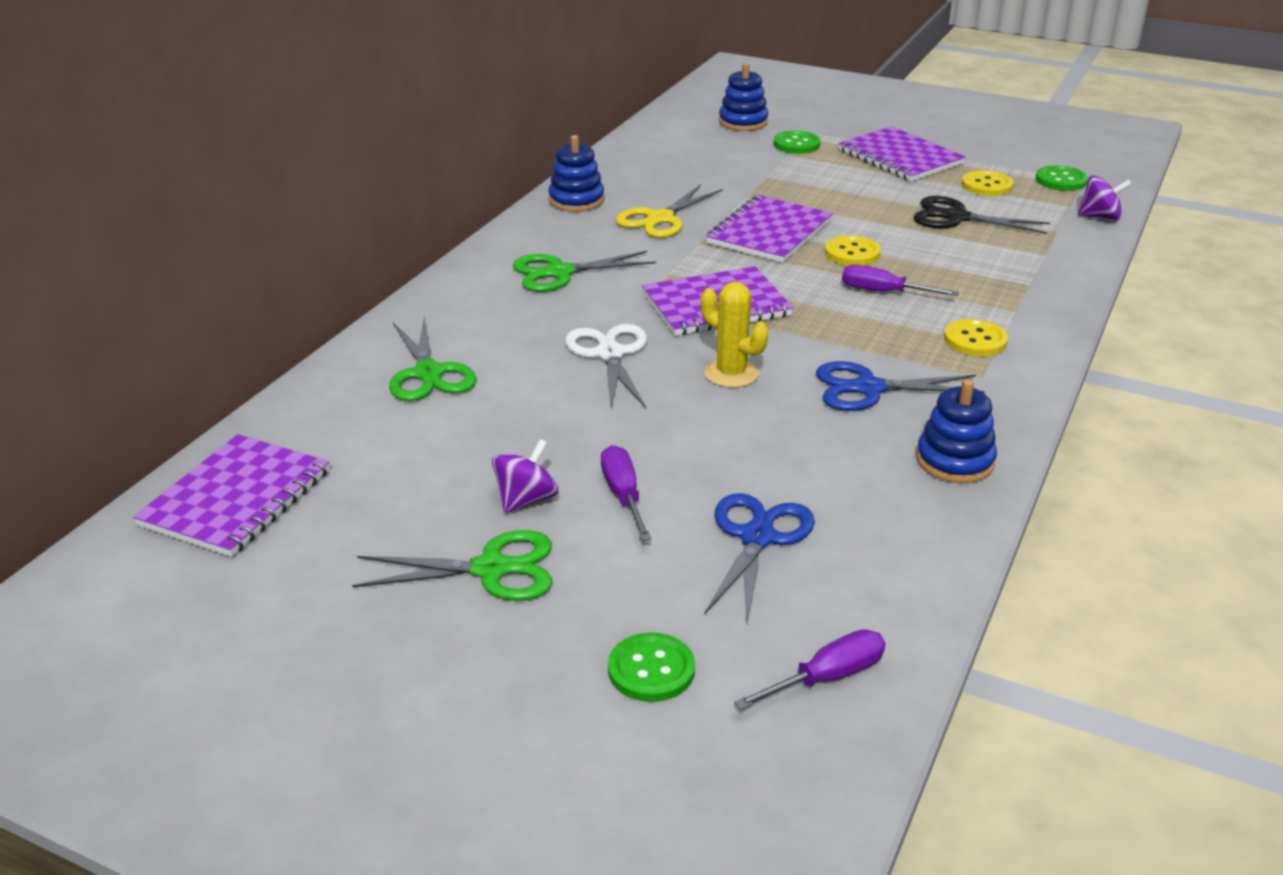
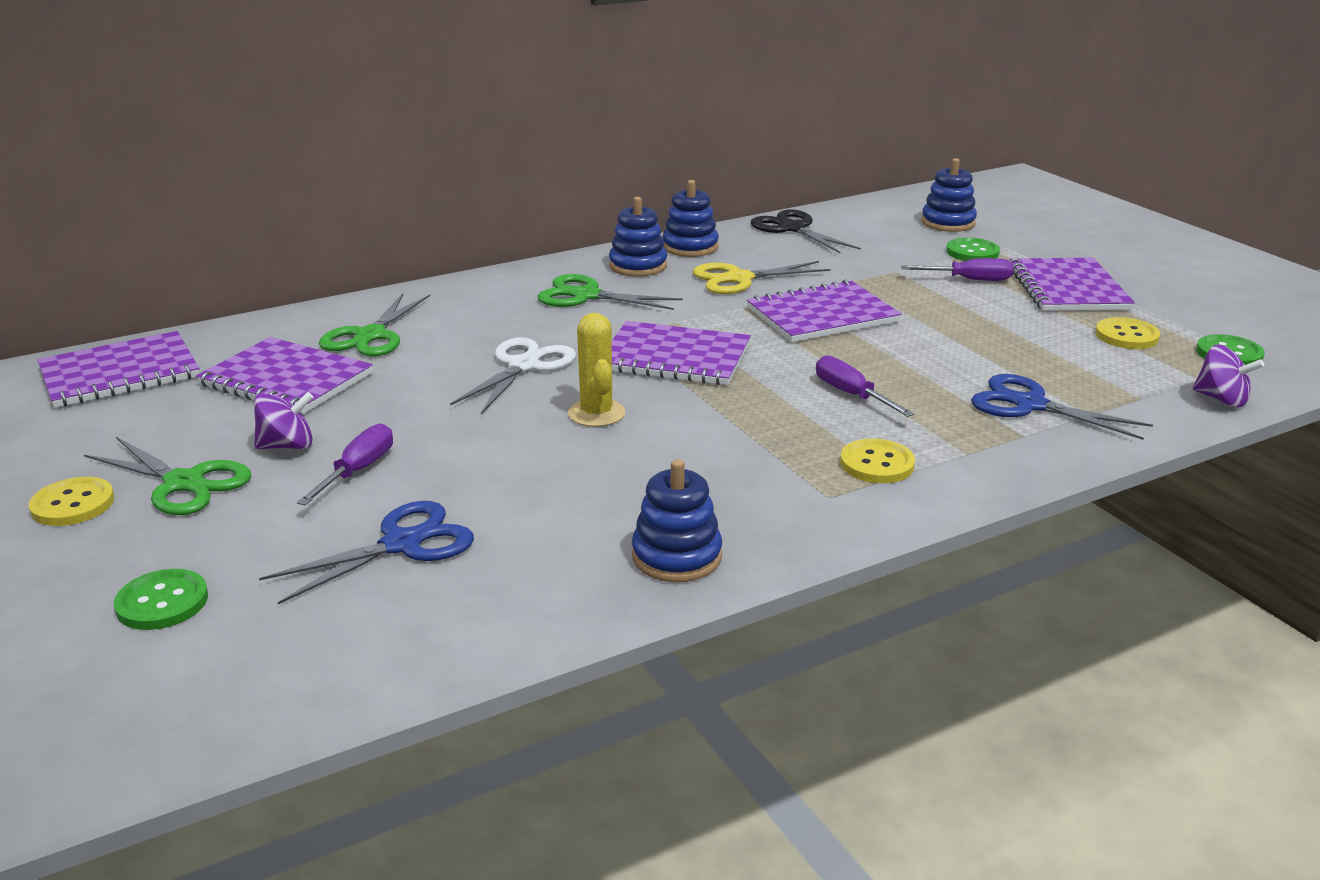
camera: 35 degrees right, 5 degrees down
(419, 442) = (286, 379): none -> purple notebook
(560, 231) = (638, 266): none -> blue stacking toy
(826, 678) = (269, 674): purple screwdriver -> purple screwdriver (969, 280)
(852, 253) = (875, 354): yellow button -> yellow button (73, 504)
(868, 388) = (699, 467): blue scissors -> blue scissors (1029, 405)
(956, 217) = (1041, 354): black scissors -> black scissors (793, 228)

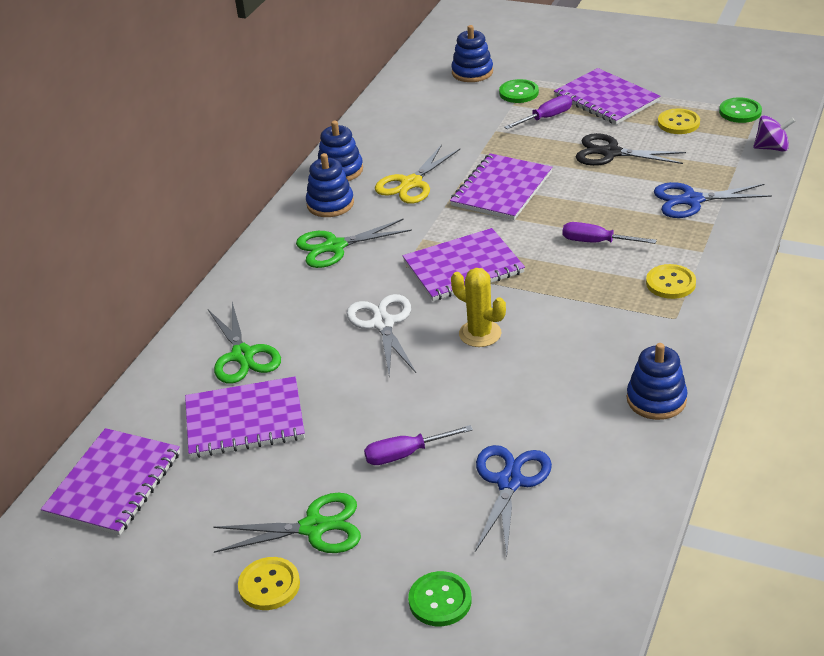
camera: 35 degrees left, 10 degrees up
(287, 446) = (333, 464): purple spinning top -> none
(358, 471) = (406, 454): purple screwdriver -> purple screwdriver turned 90 degrees counterclockwise
(793, 228) = (383, 122): black scissors -> black scissors (611, 153)

